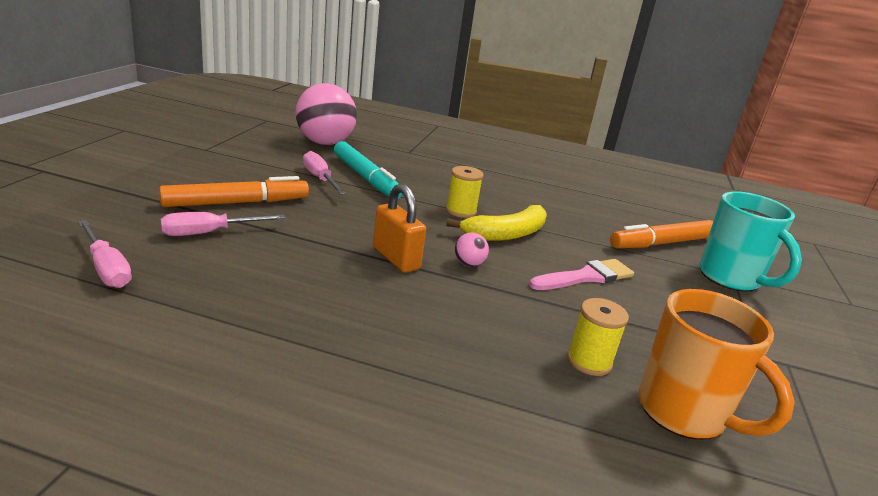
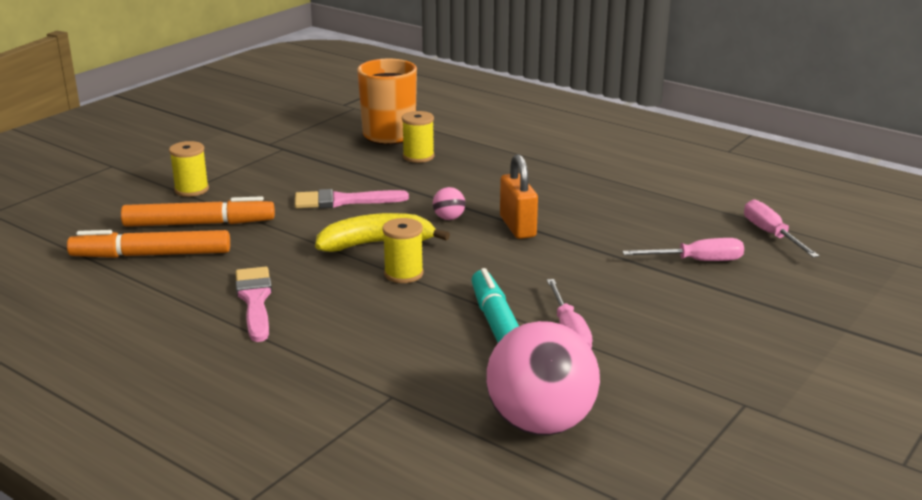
camera: 155 degrees left, 0 degrees up
(236, 203) = (676, 296): orange marker -> orange marker (151, 255)
(537, 191) = (255, 301): none -> pink brush
(730, 278) = (191, 190): turquoise mug -> yellow spool

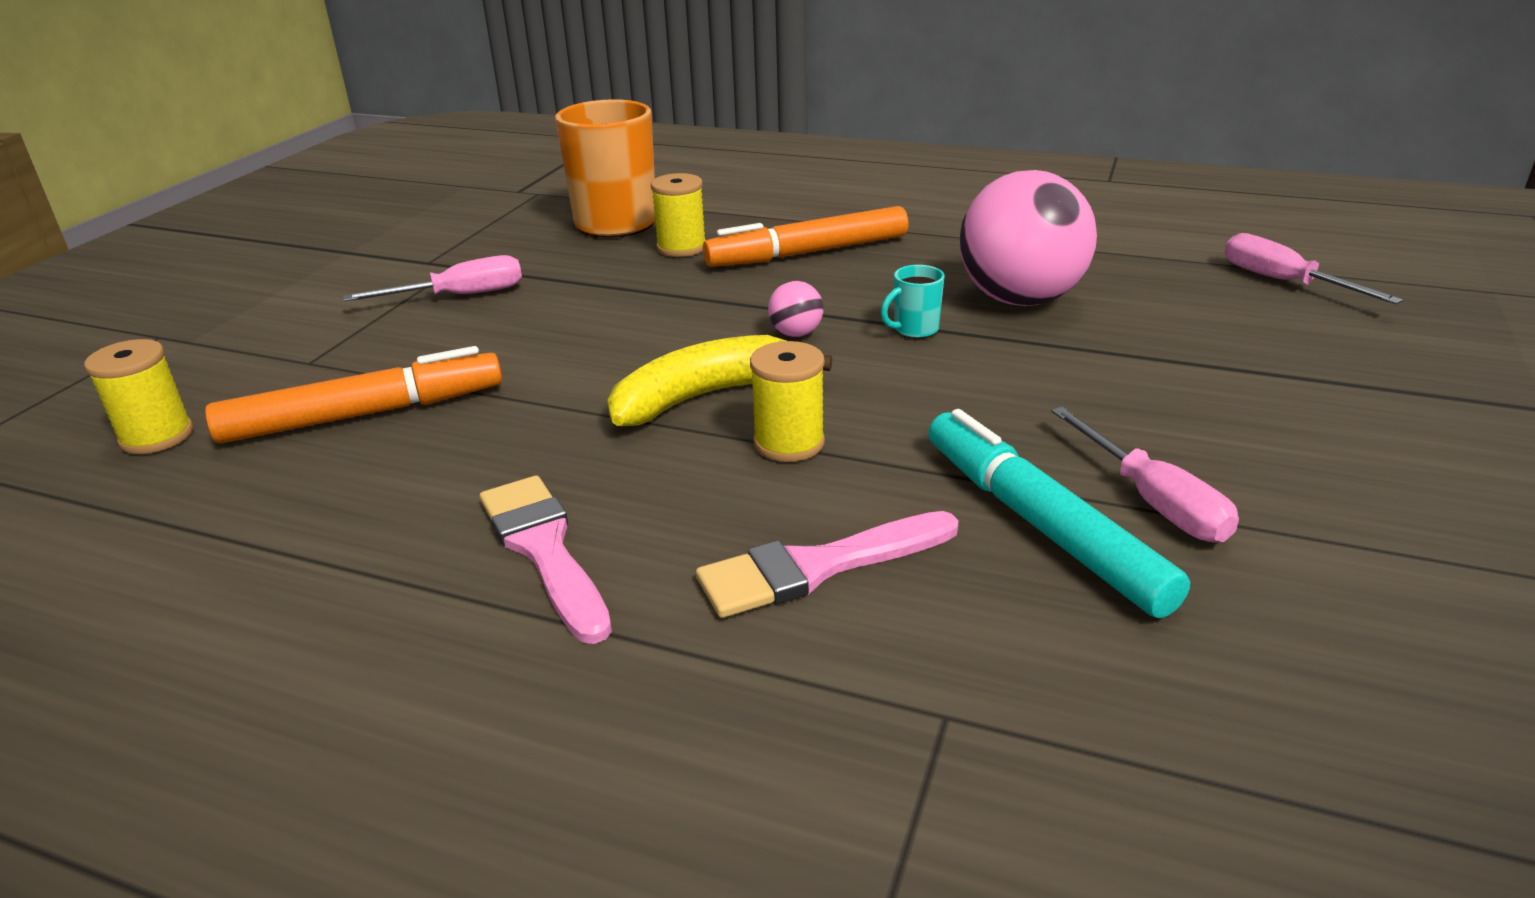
camera: 15 degrees left, 5 degrees up
(151, 255) = (292, 492): orange marker -> orange marker (808, 253)
(191, 190) = (325, 355): yellow spool -> yellow spool (157, 436)
(344, 201) = (604, 333): pink brush -> pink brush (818, 567)
(517, 227) = (914, 330): orange padlock -> turquoise mug
(540, 424) = (1276, 713): pink ball -> pink ball (1020, 300)
(697, 261) = (1226, 338): pink screwdriver -> pink screwdriver (460, 296)

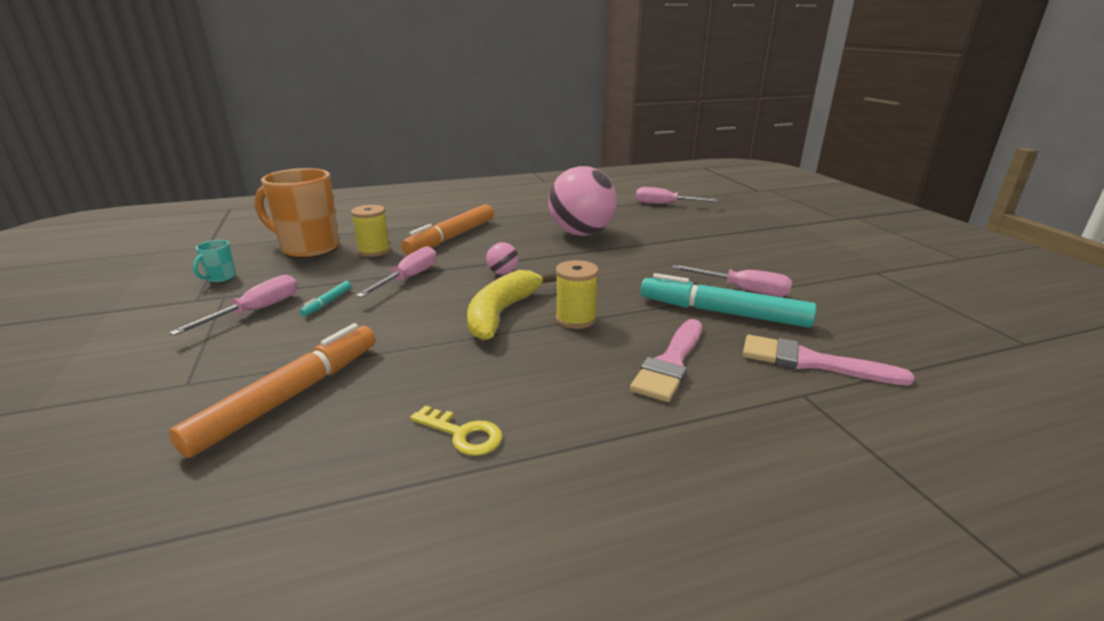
camera: 40 degrees left, 5 degrees down
(157, 436) = (109, 479): yellow spool -> none
(447, 536) = (463, 434): none -> yellow key
(537, 309) = (327, 303): none -> turquoise marker
(544, 550) = (533, 414): pink brush -> pink brush (811, 362)
(667, 303) = (409, 278): none -> pink screwdriver
(914, 330) = (556, 256): turquoise mug -> turquoise mug (221, 278)

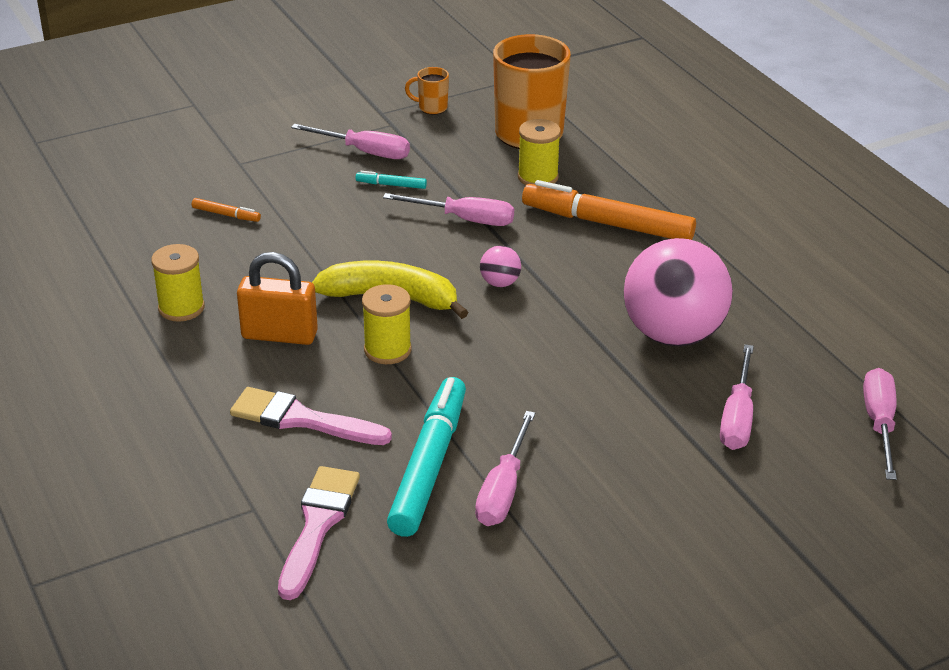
camera: 80 degrees right, 10 degrees up
(221, 278) = (431, 108): turquoise mug -> orange mug
(290, 396) = (226, 215): orange marker -> orange marker, size x0.42
(463, 434) = (181, 308): yellow key -> yellow spool
(538, 370) = (279, 335): none -> orange padlock
(661, 228) = (737, 417): none -> pink screwdriver

